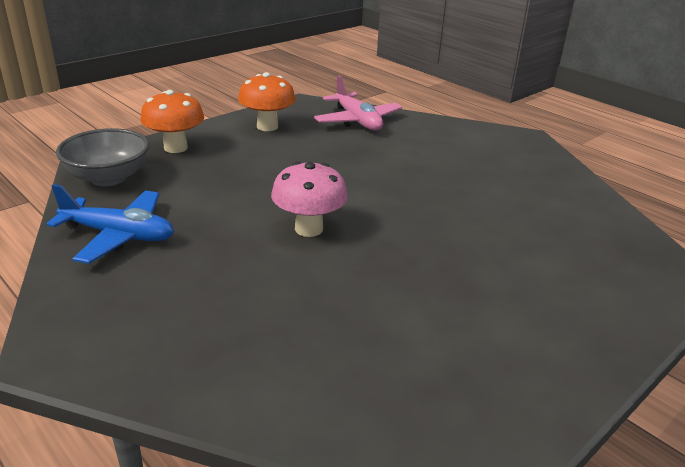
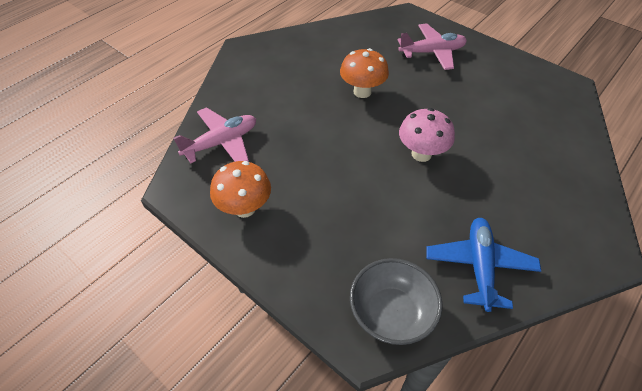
camera: 95 degrees left, 20 degrees up
(175, 148) = (310, 275): orange mushroom -> orange mushroom (362, 92)
(556, 283) = (432, 52): none -> pink plane

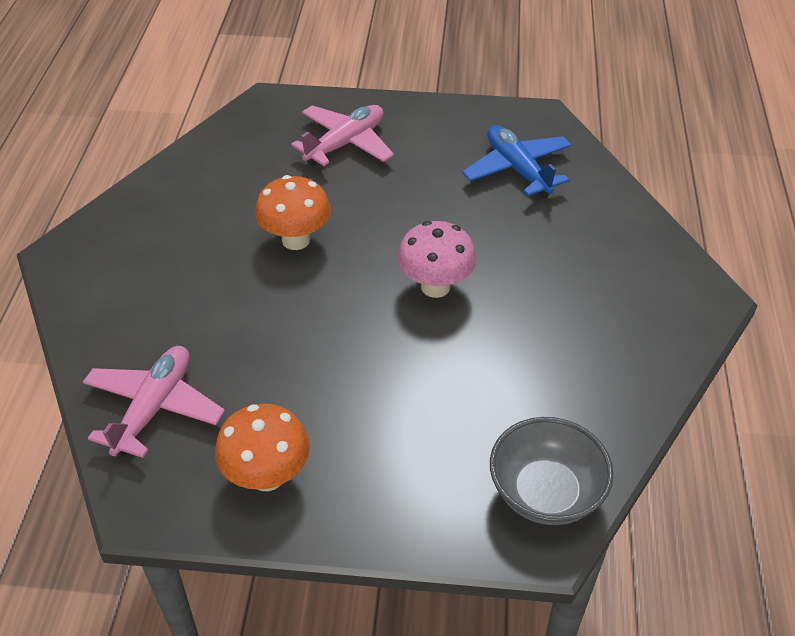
camera: 35 degrees left, 5 degrees down
(479, 266) = (596, 385): blue plane -> blue plane (517, 169)

